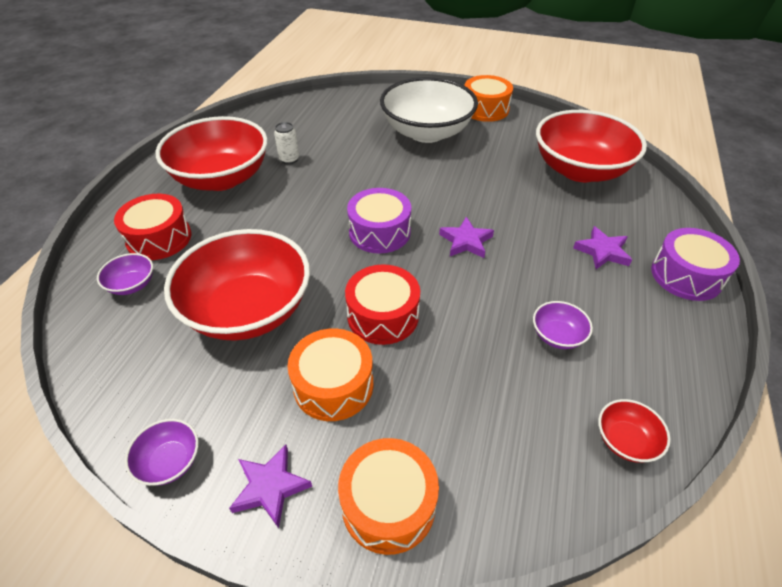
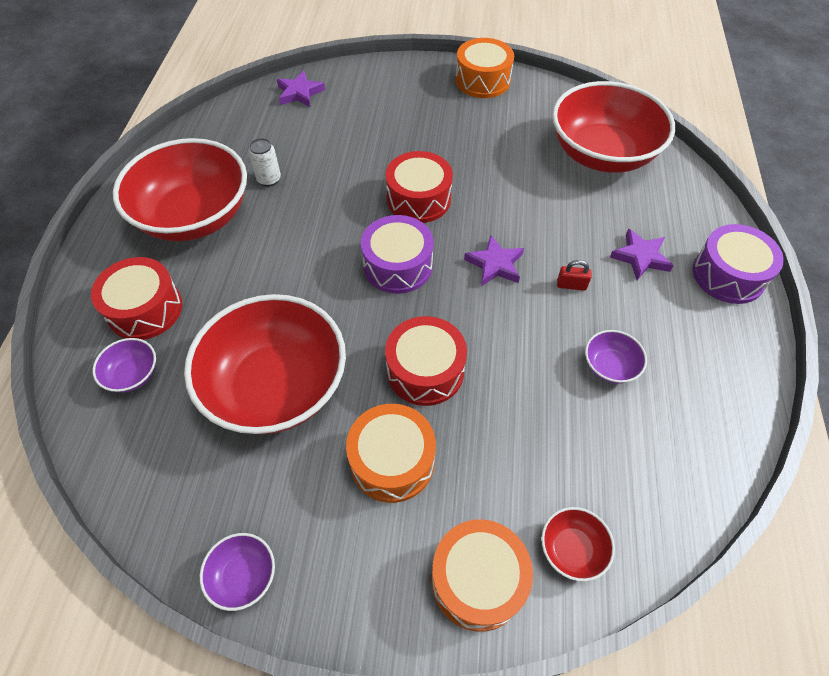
camera: 10 degrees left, 10 degrees up
(270, 487) = (356, 584): purple star -> purple star (299, 93)
(410, 186) = (418, 199): none -> red drum
(426, 132) = (421, 122): white bowl -> none
(533, 265) = (571, 285): none -> red padlock
(625, 440) = (692, 472): red bowl -> red bowl (572, 549)

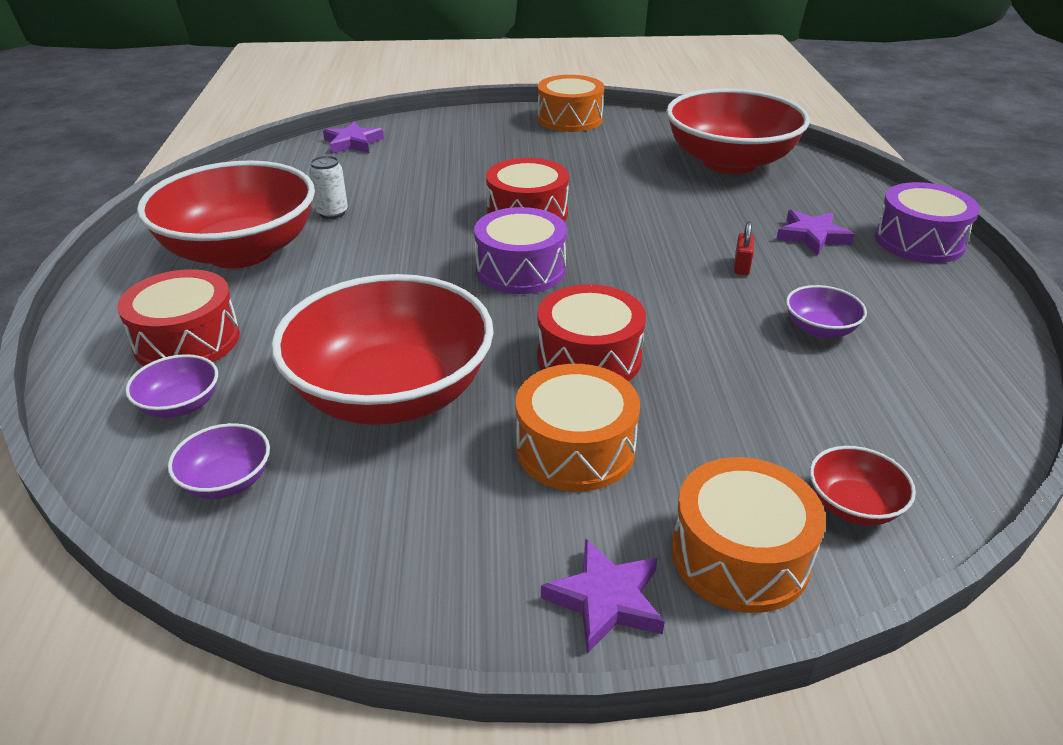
camera: 10 degrees left, 20 degrees down
(243, 576) = (395, 600): purple bowl -> purple bowl (227, 481)
(495, 264) = (642, 258): purple star -> purple star (606, 600)
(571, 285) = (741, 266): red padlock -> red padlock turned 75 degrees counterclockwise

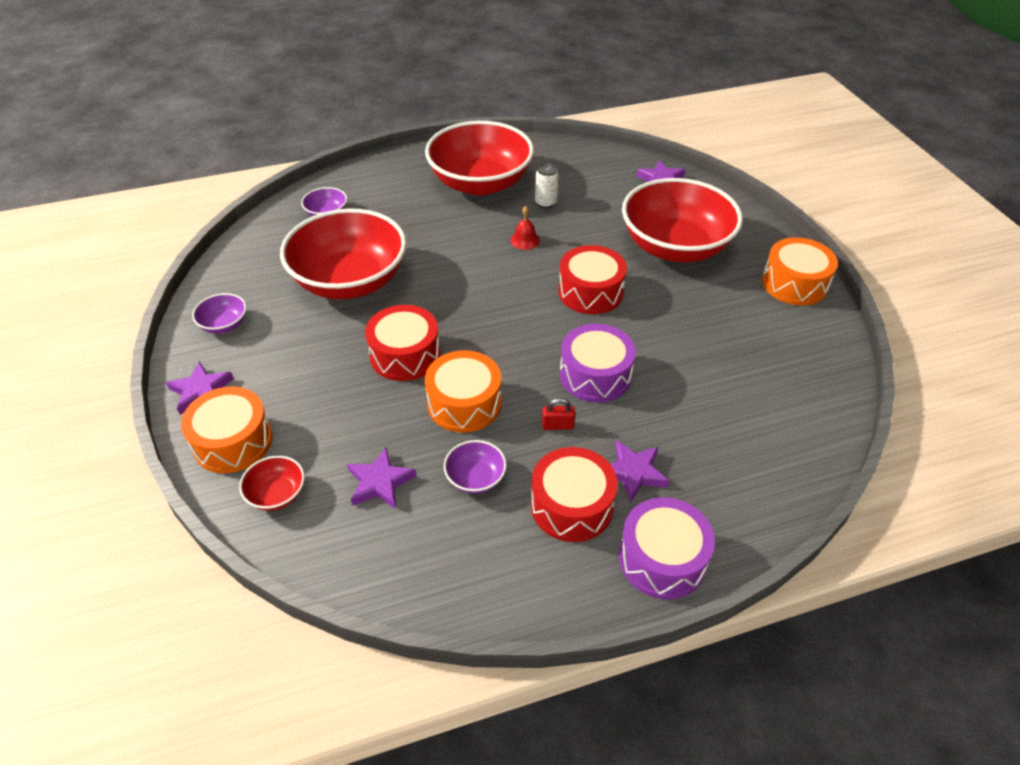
camera: 75 degrees right, 10 degrees up
(187, 340) = (382, 196): red drum -> red drum (571, 505)
(227, 481) = (273, 247): purple bowl -> purple bowl (224, 324)
(400, 238) = (525, 240): none -> red bell
(520, 270) = (504, 304): purple drum -> purple drum (595, 375)
(575, 448) = (314, 362): orange drum -> orange drum (464, 403)
(729, 162) = (766, 405): red bowl -> red bowl (675, 247)
(828, 403) = (380, 482): none -> purple star

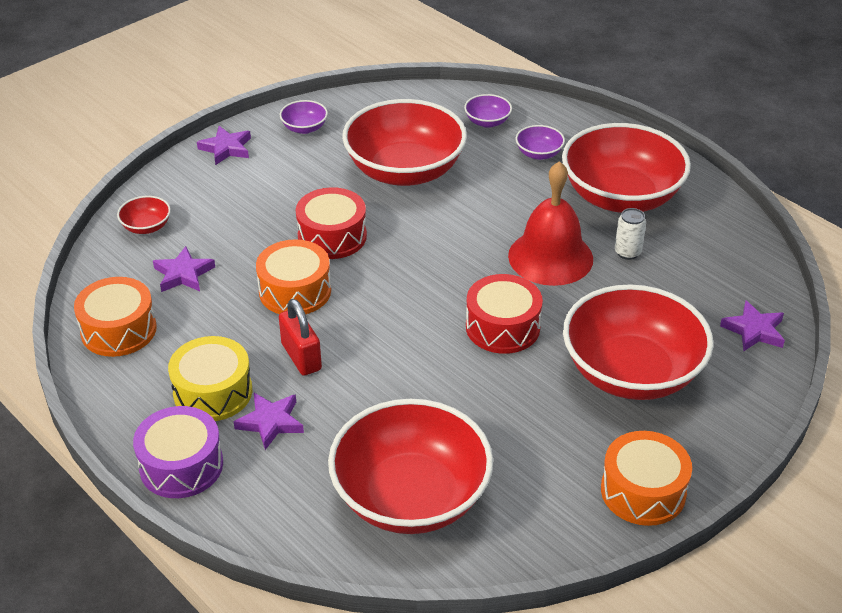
camera: 65 degrees right, 5 degrees down
(233, 441) = (185, 185): orange drum -> orange drum (119, 330)
(475, 478) = (214, 325): purple bowl -> purple bowl (539, 153)
(525, 240) = (550, 257): red bell -> red bell, size x2.47
(557, 425) = (301, 357): red padlock -> red padlock, size x1.77
(571, 505) = (213, 392): red drum -> yellow drum
(595, 375) = (382, 363): purple drum -> none
(759, 406) = (411, 497): none -> red bowl

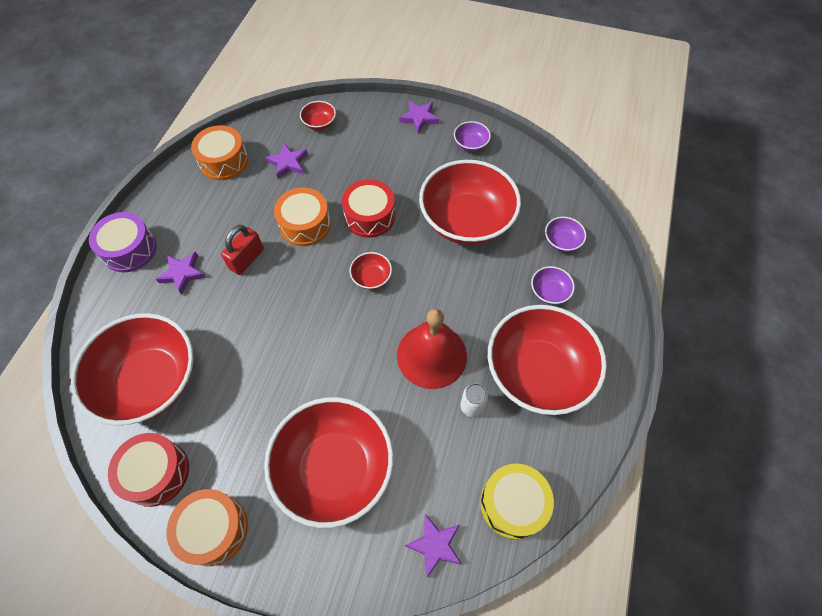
camera: 60 degrees right, 20 degrees up
(213, 392) = (194, 232): yellow drum -> yellow drum (513, 504)
(418, 265) = (371, 277): none -> red bowl
(502, 327) = (337, 359): red drum -> red drum (156, 473)

